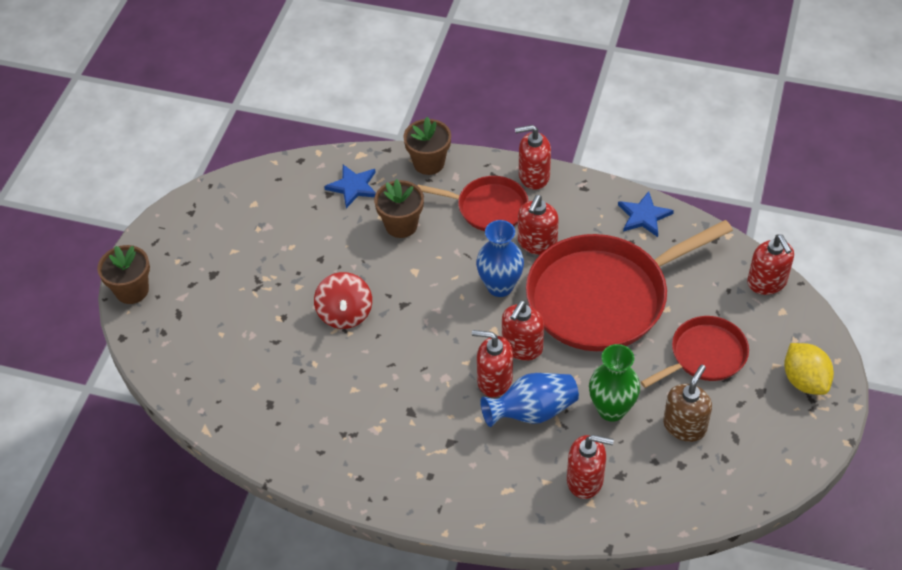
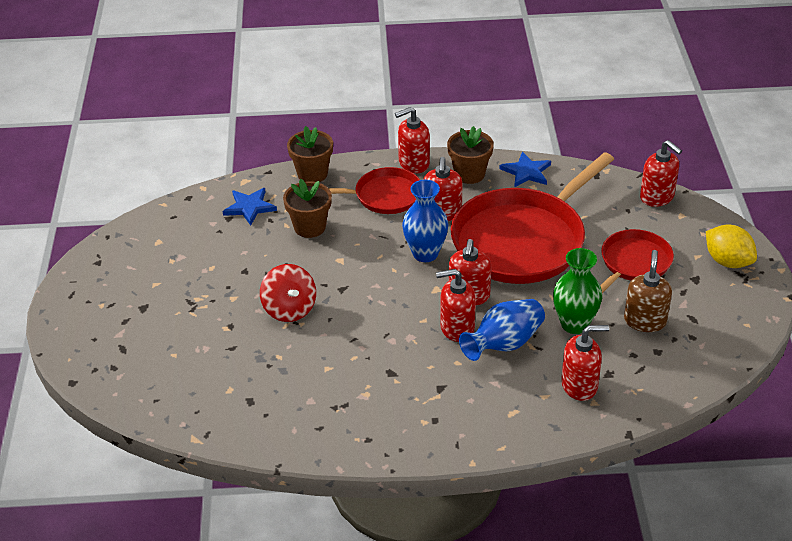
camera: 20 degrees left, 10 degrees down
(132, 290) = (65, 340): brown flower pot -> brown flower pot (469, 174)

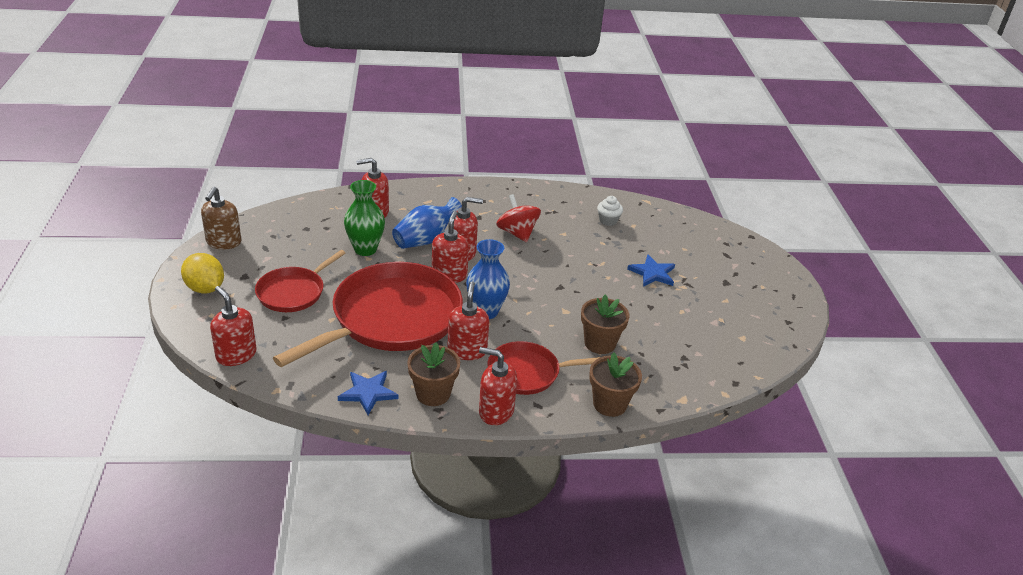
camera: 175 degrees right, 5 degrees down
(249, 207) = (666, 368): blue star -> blue star (652, 273)
(262, 395) = (608, 220): none -> white cupcake
(289, 309) = (602, 274): red spinning top -> red spinning top (517, 233)
(413, 163) = (496, 411): red soap dispenser -> red soap dispenser turned 135 degrees counterclockwise
(645, 321) = (306, 248): brown soap dispenser -> brown soap dispenser (223, 242)

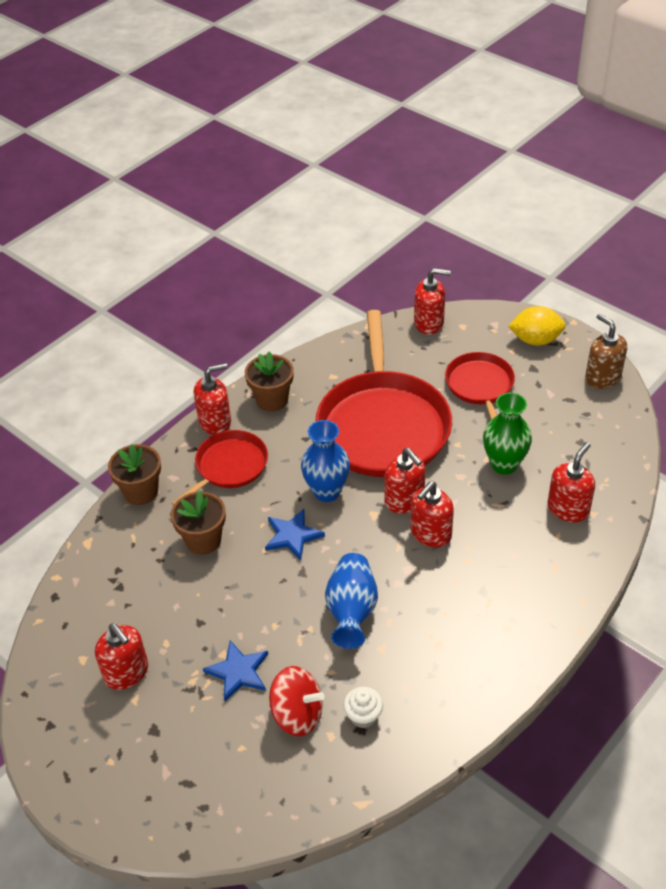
camera: 140 degrees right, 10 degrees up
(368, 393) = (312, 367): blue star -> blue star (292, 535)
(426, 240) = (479, 519): blue vase -> blue vase (351, 611)
(467, 350) = (294, 447): red soap dispenser -> red soap dispenser (126, 672)
(517, 233) = (421, 604): red spinning top -> red spinning top (297, 714)

